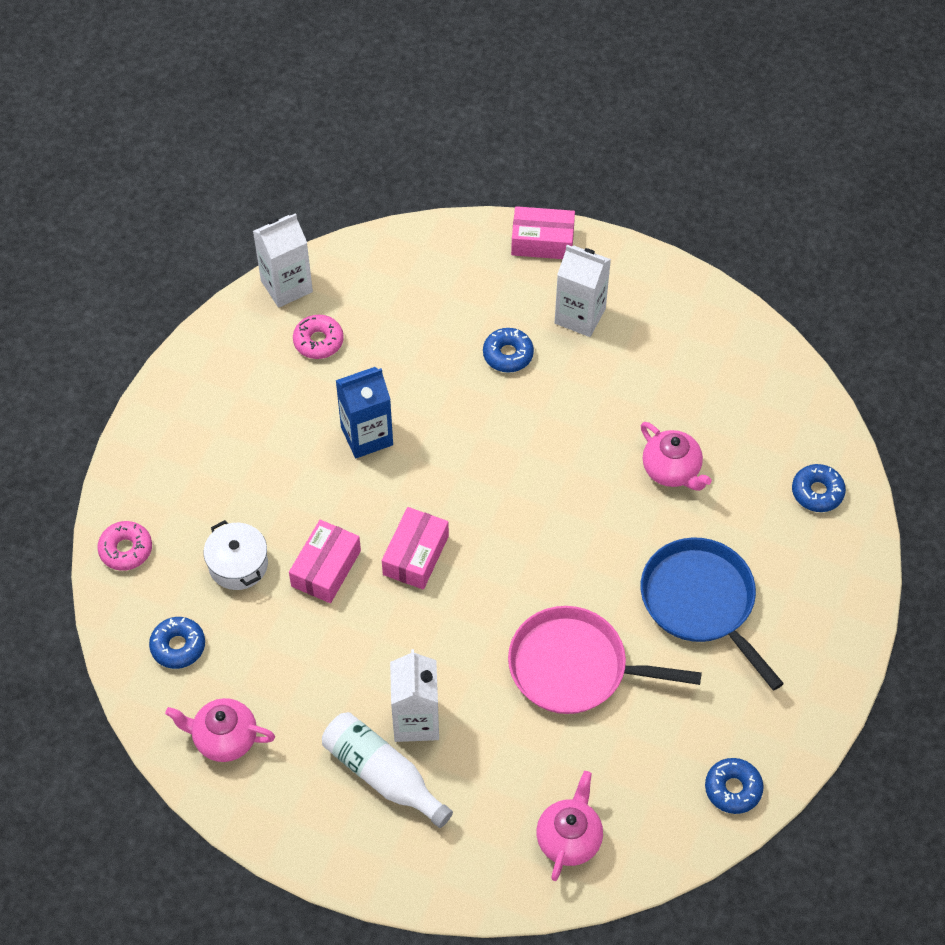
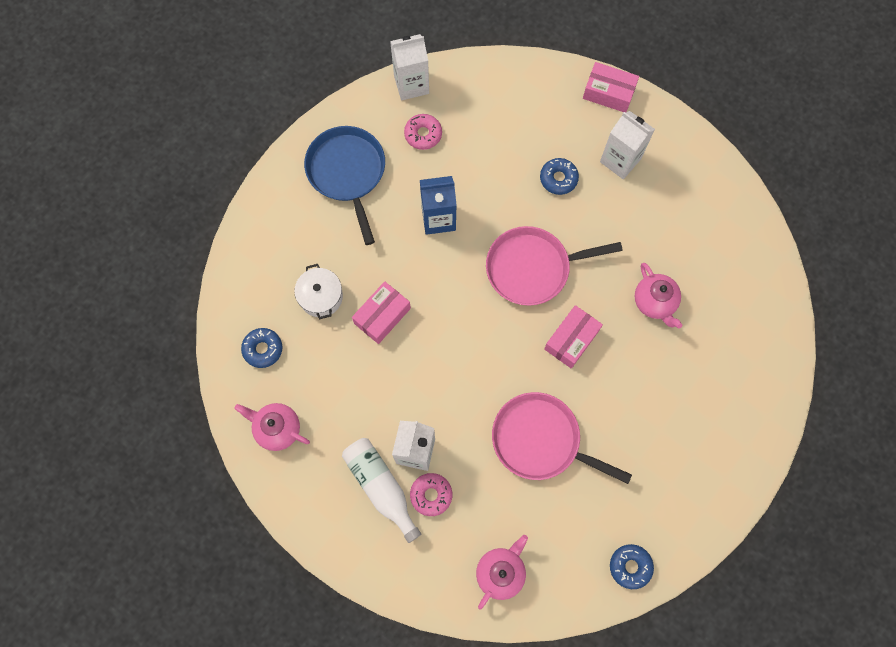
camera: 15 degrees right, 15 degrees up
(126, 550) = (245, 265): pink donut -> pink donut (431, 495)
(416, 555) = (449, 322): pink box -> pink box (571, 340)
(504, 467) = (532, 268): none -> pink pan
(700, 602) = (647, 413): blue pan -> blue pan (347, 172)
(817, 492) = (759, 347): blue donut -> none

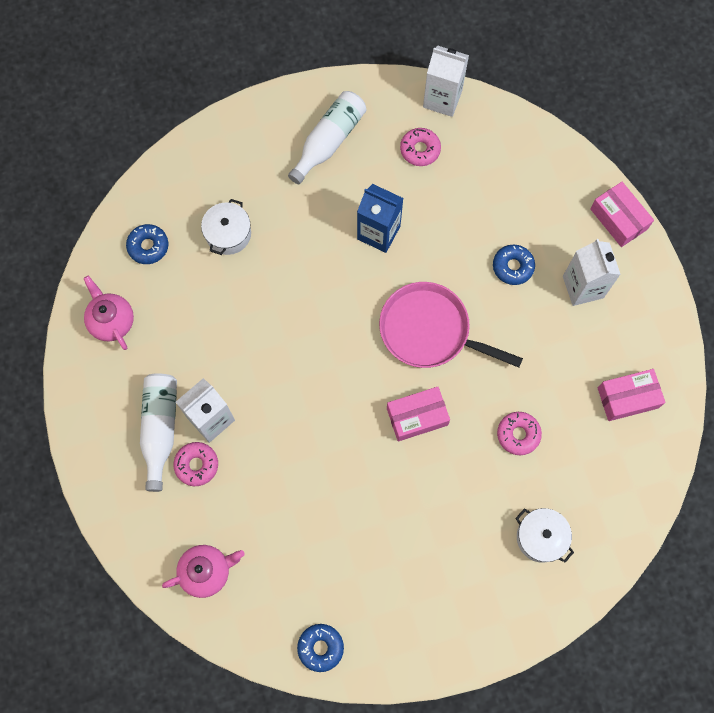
camera: 35 degrees right, 0 degrees up
(347, 172) = (329, 141): blue pan -> white bottle
(382, 316) = (268, 285): pink box -> pink box (627, 398)
(540, 440) = (324, 484): pink pan -> none
(655, 302) = (518, 434): pink teapot -> pink donut
(727, 367) = (540, 537): none -> white pot

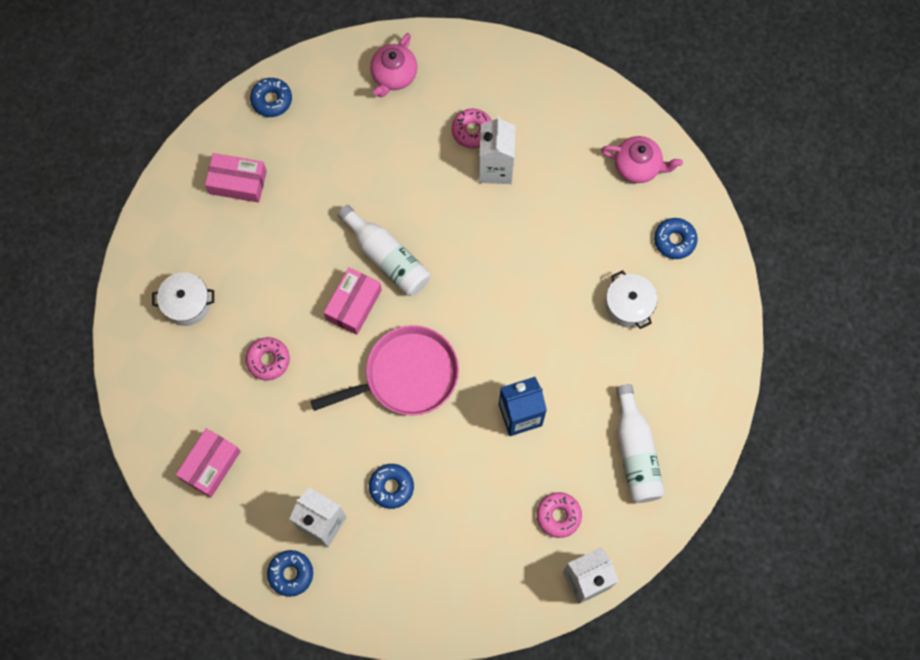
camera: 135 degrees right, 0 degrees up
(160, 429) = (522, 130): white bottle -> white bottle (387, 257)
(618, 219) = (345, 611): pink box -> pink box (238, 182)
(634, 274) = (291, 574): none -> blue donut

